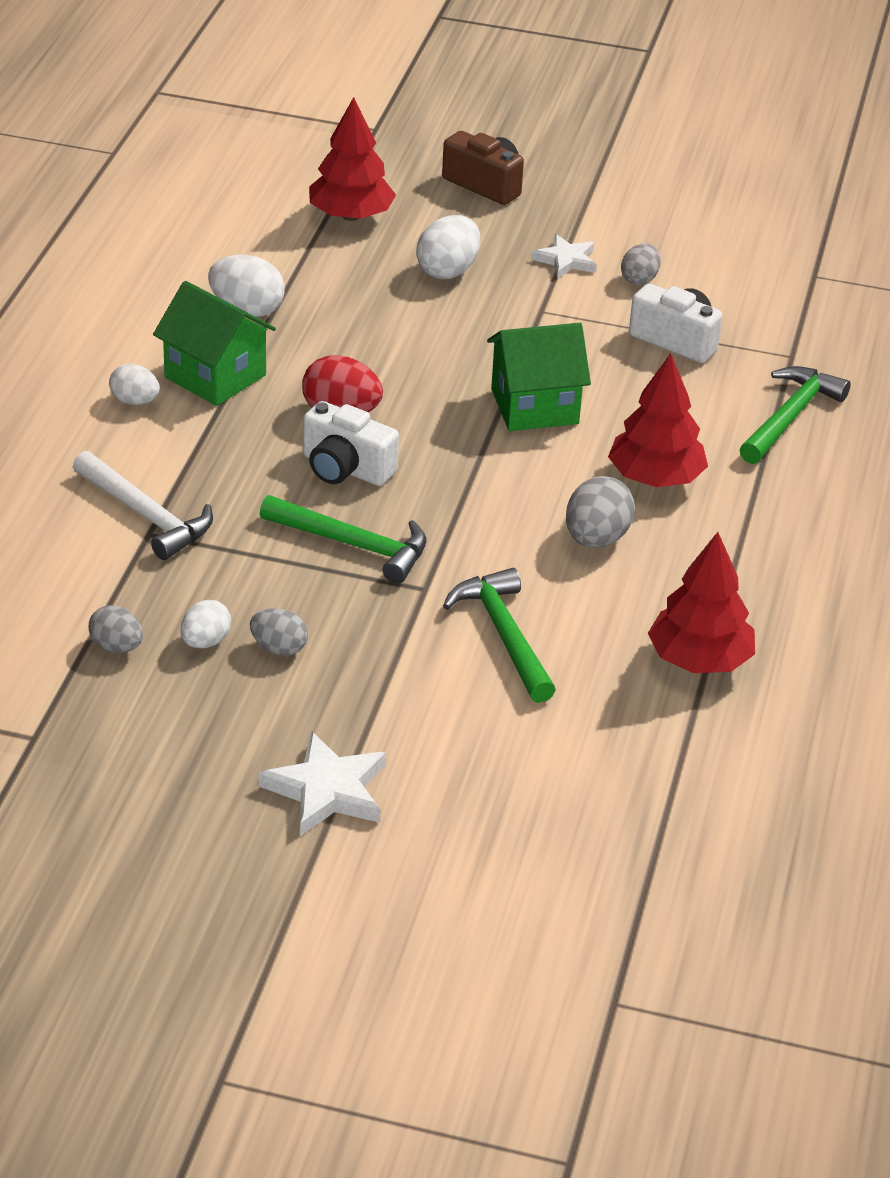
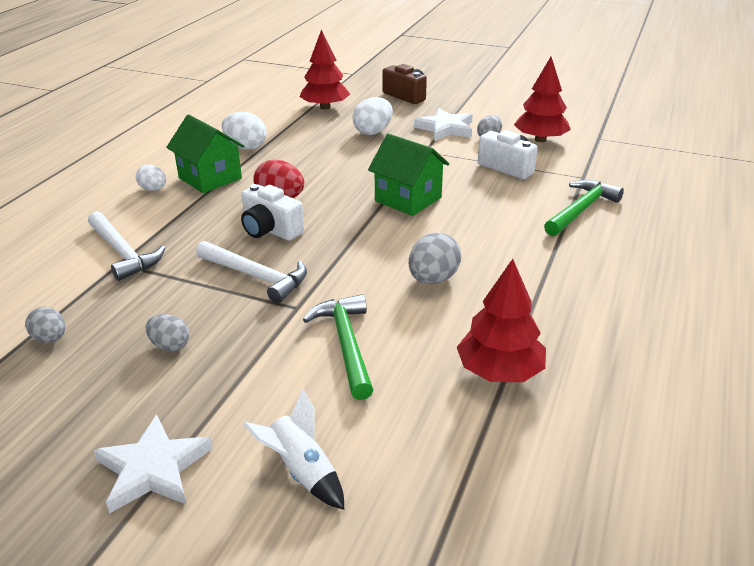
camera: 10 degrees right, 5 degrees down
(205, 642) = (117, 338): white egg -> none
(353, 545) = (256, 276): green hammer -> white hammer
(495, 783) = (302, 471): none -> white rocket
(534, 406) = (408, 199): green house -> green house turned 45 degrees clockwise
(566, 260) = (445, 128): white star -> white star, size x1.52
(655, 478) = (482, 242): red tree -> red tree (540, 139)

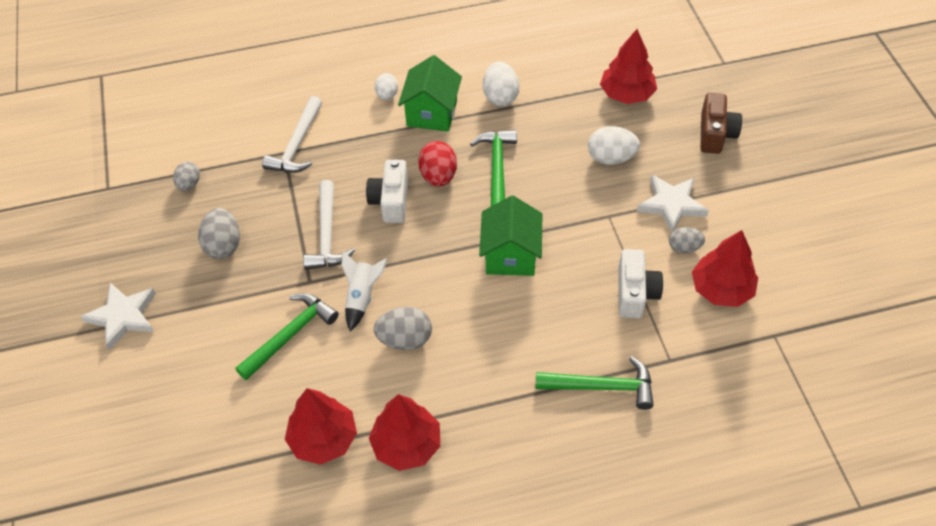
camera: 55 degrees right, 20 degrees up
(170, 346) = (223, 245): grey egg -> grey egg, size x1.55
(302, 471) = (164, 386): white rocket -> white rocket (362, 297)
(312, 173) = (497, 168): none -> green hammer
(553, 322) = (406, 445): none -> red tree

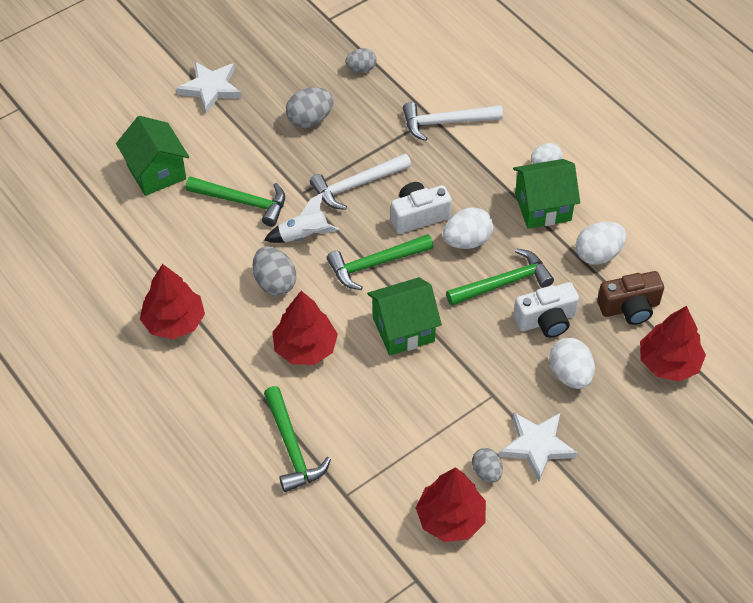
camera: 65 degrees right, 0 degrees up
(202, 402) = (156, 172): none -> green house
(323, 439) = (156, 264): red tree -> red tree (305, 348)
(427, 251) = (375, 264): none -> green hammer
(438, 176) = (467, 241): red egg -> white egg
(635, 293) = (409, 444): white camera -> white camera (546, 320)
(715, 134) = (659, 461): brown camera -> brown camera (629, 308)

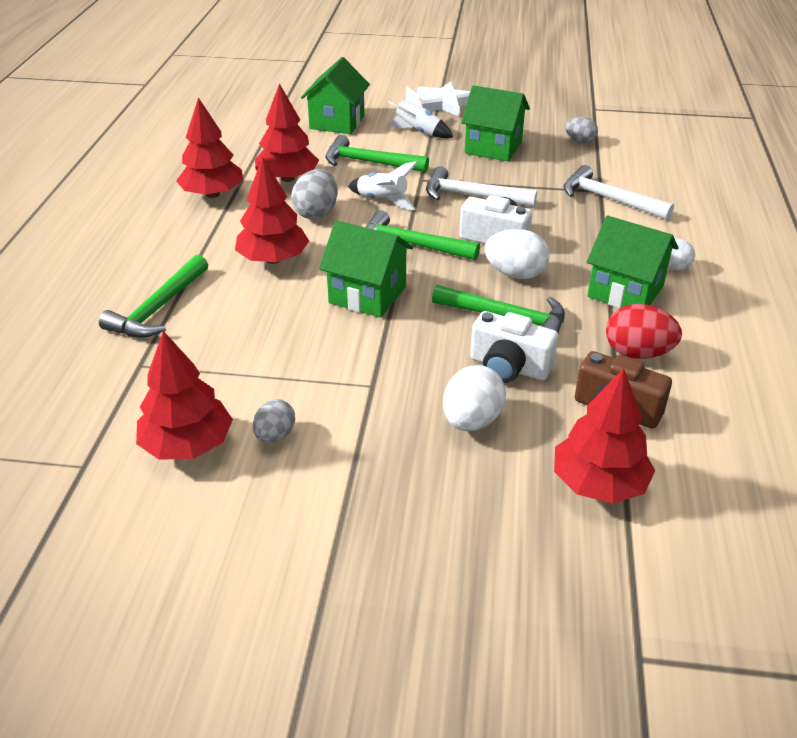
camera: 45 degrees right, 15 degrees down
(206, 264) = (287, 178): none -> red tree
(233, 139) = (418, 132): none -> white rocket
(243, 202) = (369, 163): green hammer -> green hammer turned 135 degrees clockwise
(310, 119) = (493, 148): grey egg -> green house
(537, 446) = (352, 451): white star -> none
(598, 254) = (637, 353): white egg -> red egg

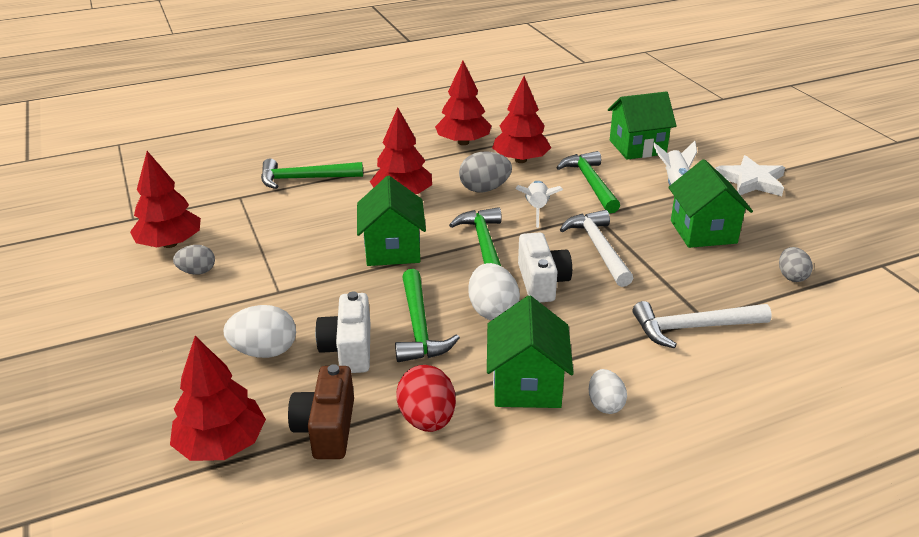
camera: 60 degrees right, 5 degrees down
(609, 199) = (693, 328): white hammer -> white hammer turned 105 degrees counterclockwise

